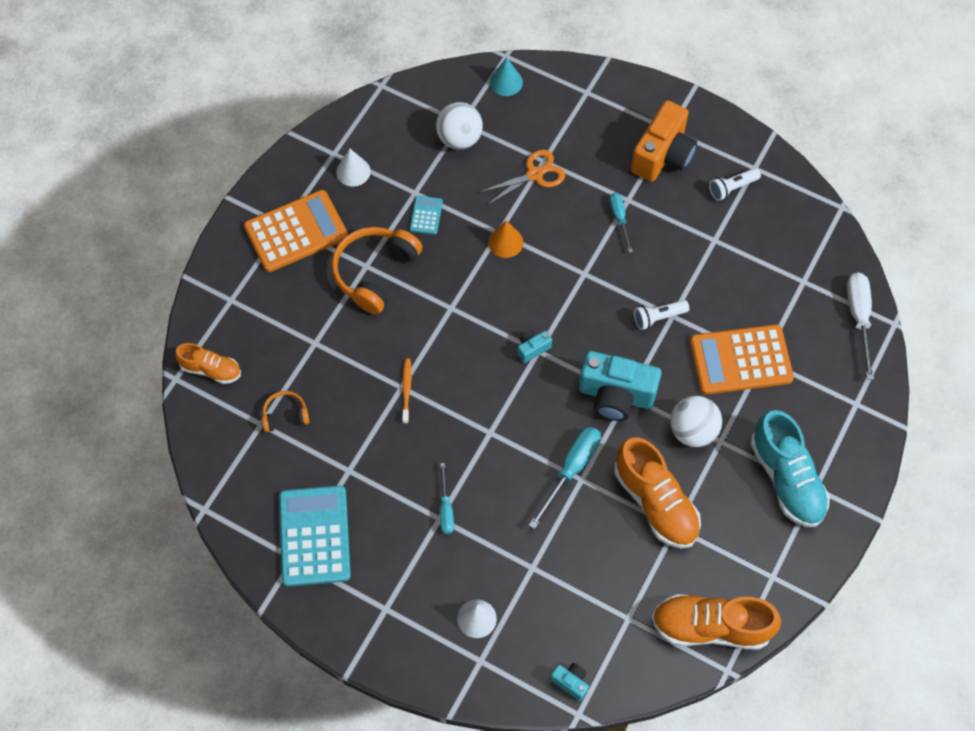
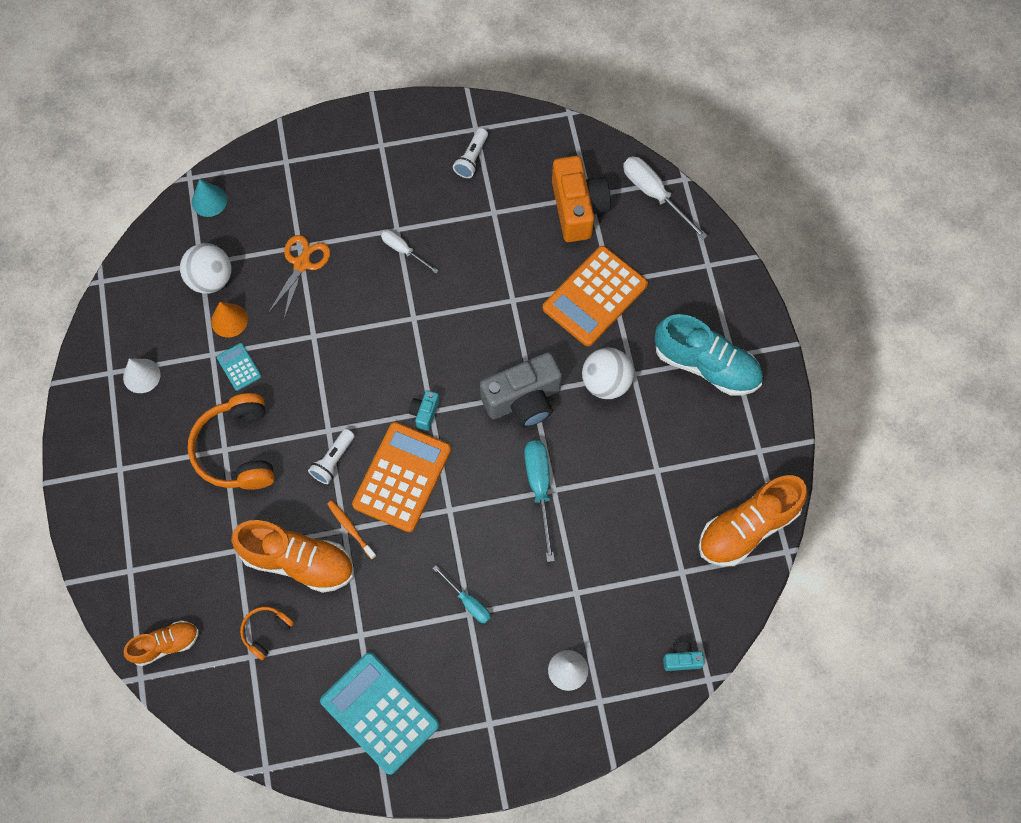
camera: 40 degrees left, 5 degrees up
(296, 232) = (136, 466): orange calculator -> orange calculator (402, 477)
(505, 242) = (326, 340): orange cone -> orange cone (229, 320)
(616, 395) = (523, 400): turquoise camera -> grey camera
(619, 219) = (403, 250): turquoise screwdriver -> white screwdriver
(655, 502) = (625, 462): orange shoe -> orange shoe (298, 561)
(658, 317) = (503, 310): white flashlight -> white flashlight (333, 460)
(663, 155) = (394, 171): orange camera -> orange camera (578, 209)

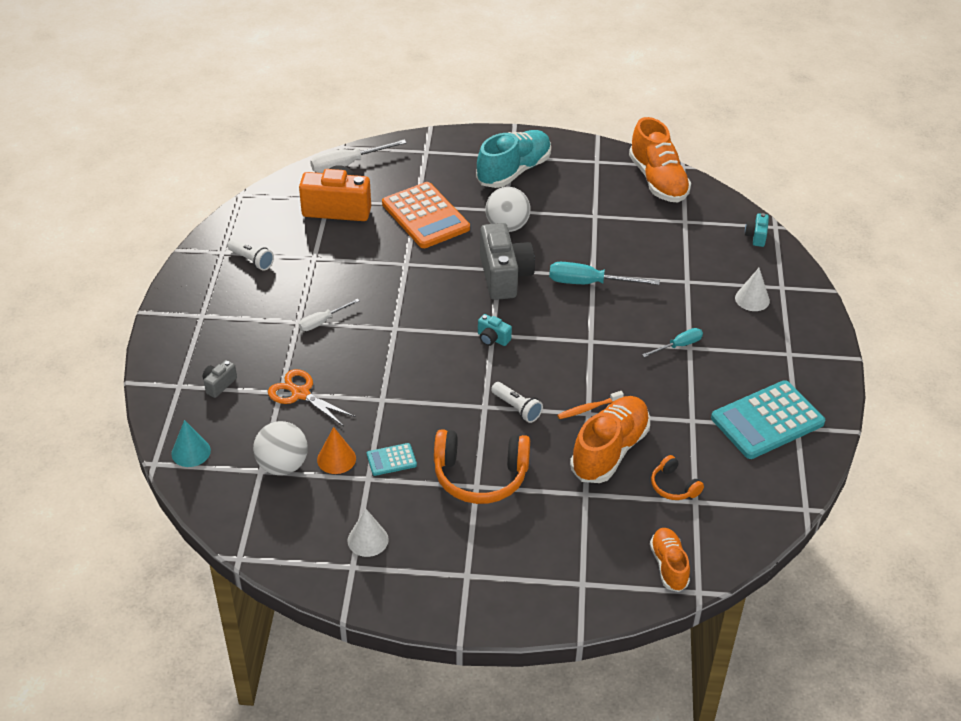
camera: 75 degrees left, 25 degrees down
(295, 192) = (219, 384): none -> grey camera
(402, 477) = (549, 365): orange calculator -> none

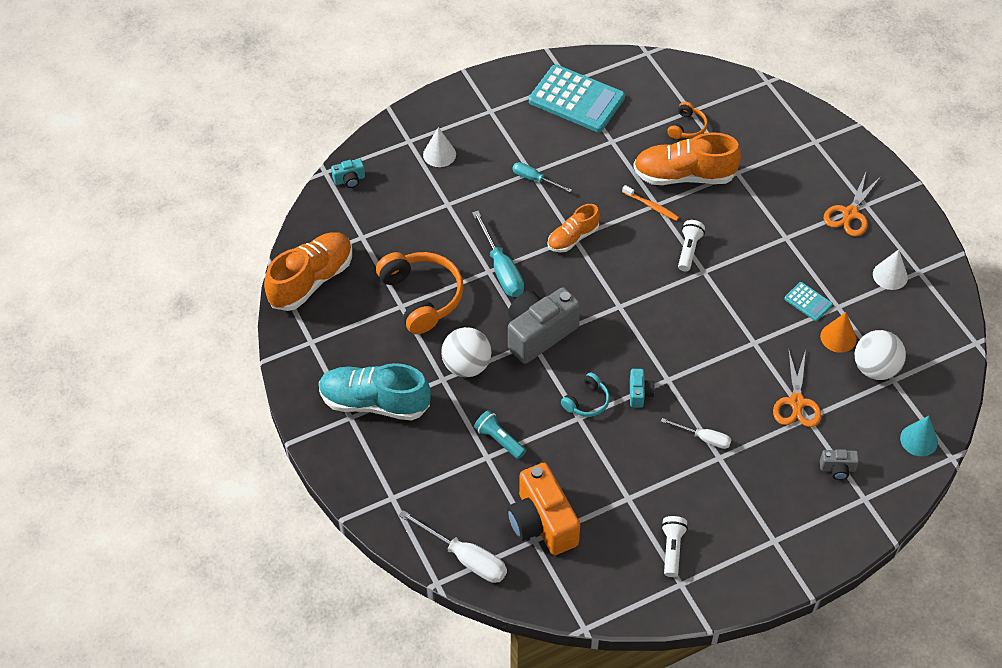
camera: 120 degrees left, 10 degrees up
(416, 274) = (587, 402): none -> turquoise headphones
(425, 216) = (499, 440): orange calculator -> turquoise flashlight
(466, 554) = (850, 213): none -> orange scissors
(480, 476) = (775, 239): orange headphones -> orange headphones (422, 297)
(492, 339) = (624, 303): turquoise camera -> turquoise camera (639, 393)
(669, 566) = (760, 104): orange shoe -> orange shoe (573, 238)

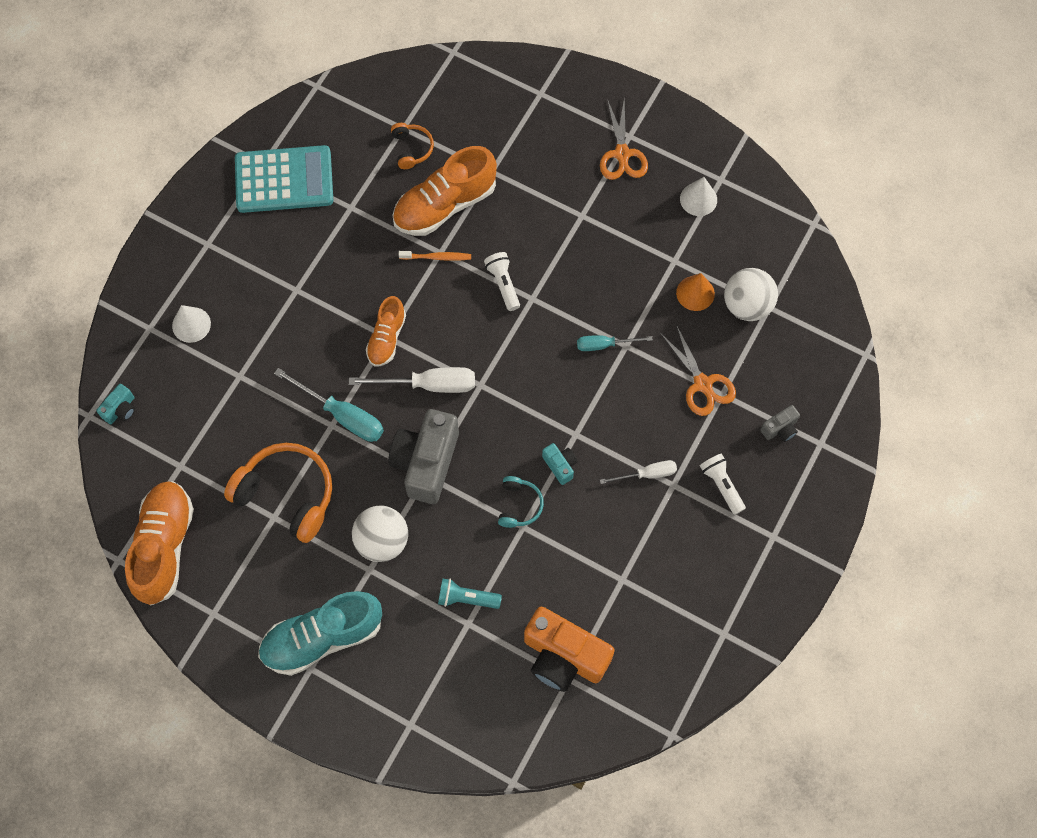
camera: 35 degrees left, 15 degrees up
(465, 558) = (520, 739): white screwdriver -> white screwdriver (429, 385)
(534, 179) = (305, 295): turquoise screwdriver -> turquoise screwdriver (604, 345)
(672, 549) = (694, 604): white flashlight -> white flashlight (721, 485)
(808, 302) = (645, 272): turquoise calculator -> none
(919, 440) = (828, 354): turquoise cone -> none

